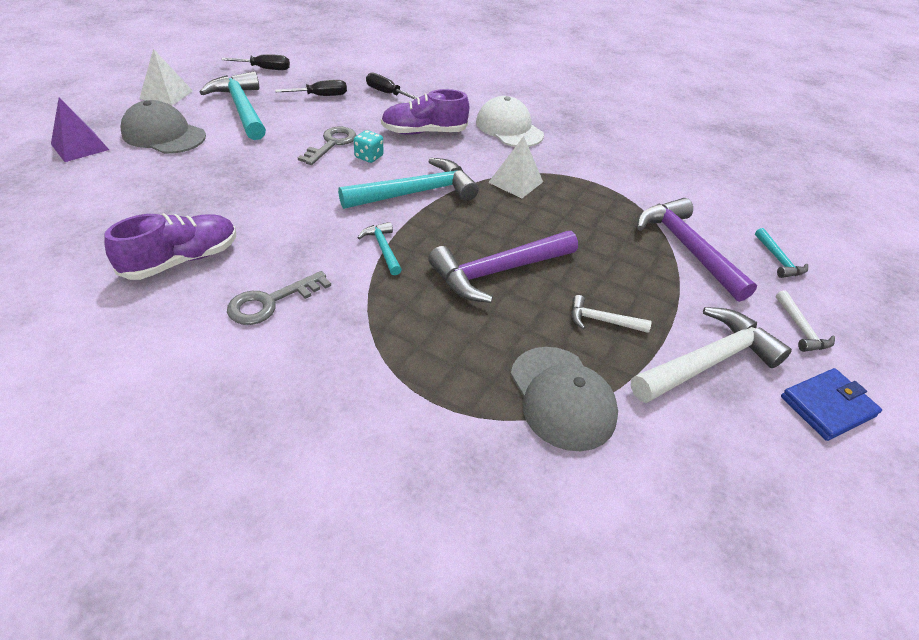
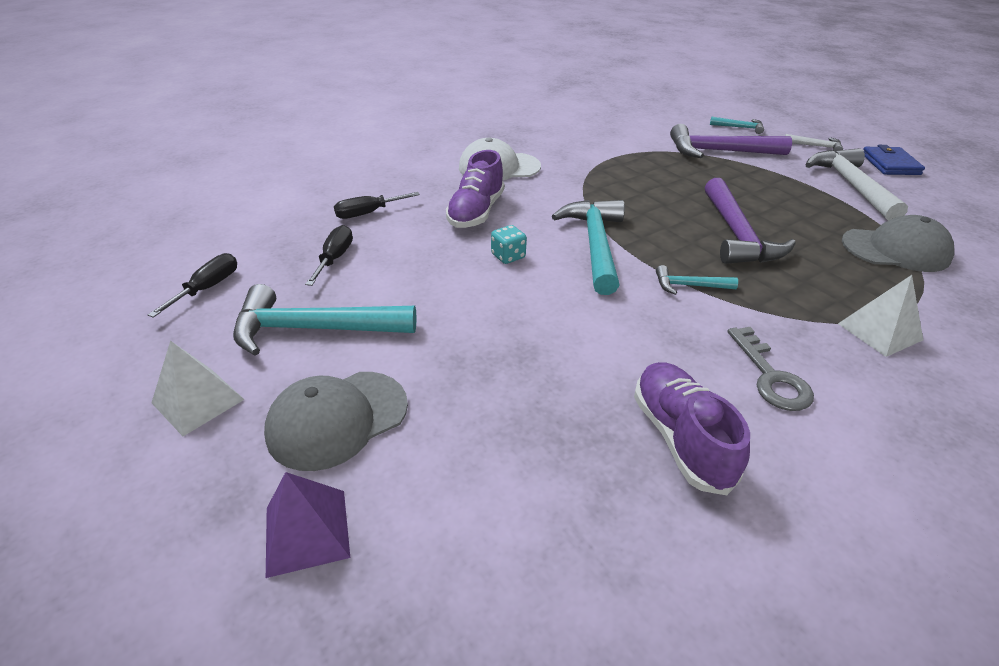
camera: 60 degrees left, 5 degrees down
(331, 144) = (463, 275): grey key -> none
(515, 182) = (598, 190): white pyramid -> white pyramid (880, 331)
(601, 321) = (806, 209): white hammer -> none

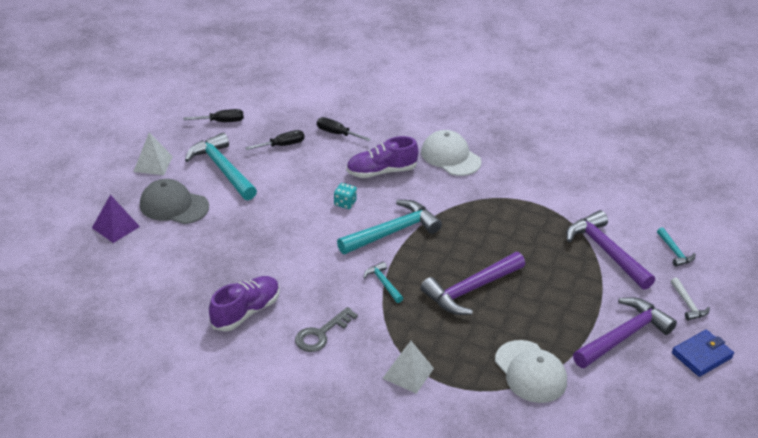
camera: 55 degrees right, 0 degrees up
(850, 185) = (624, 336): white hammer -> purple hammer
(895, 250) = (530, 372): grey cap -> white cap

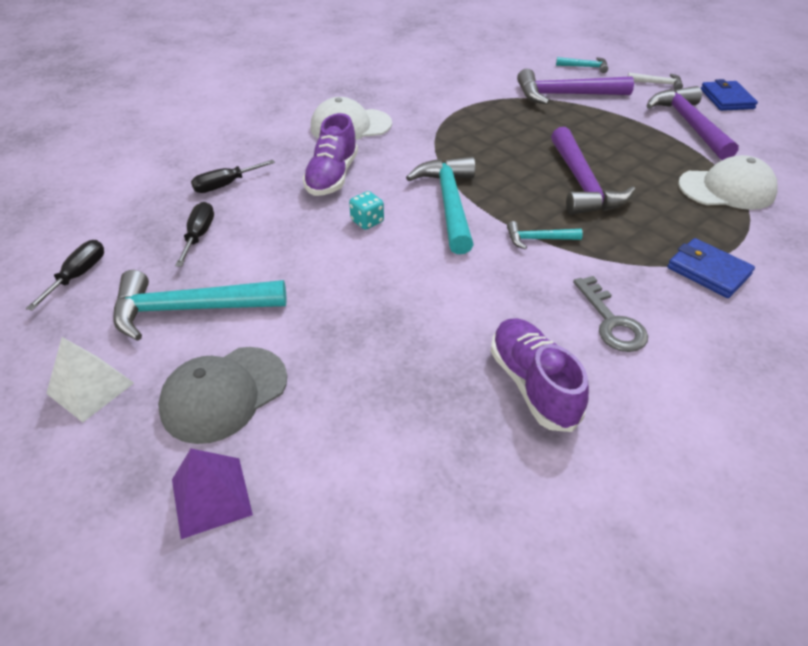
camera: 60 degrees left, 5 degrees up
(408, 373) = (708, 271): white pyramid -> blue wallet

